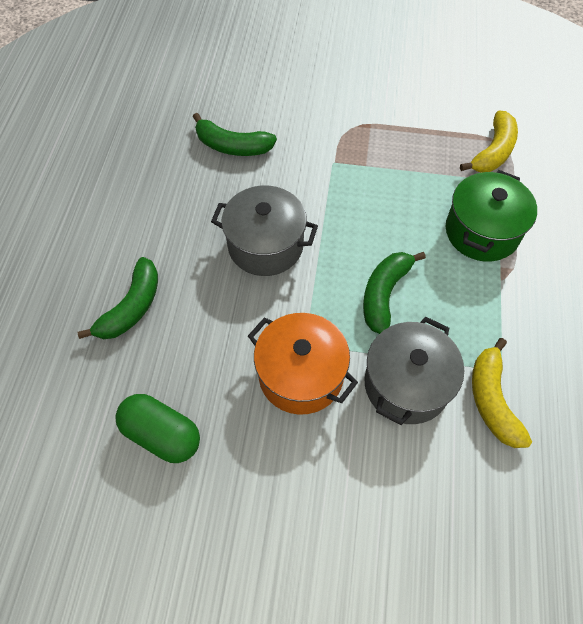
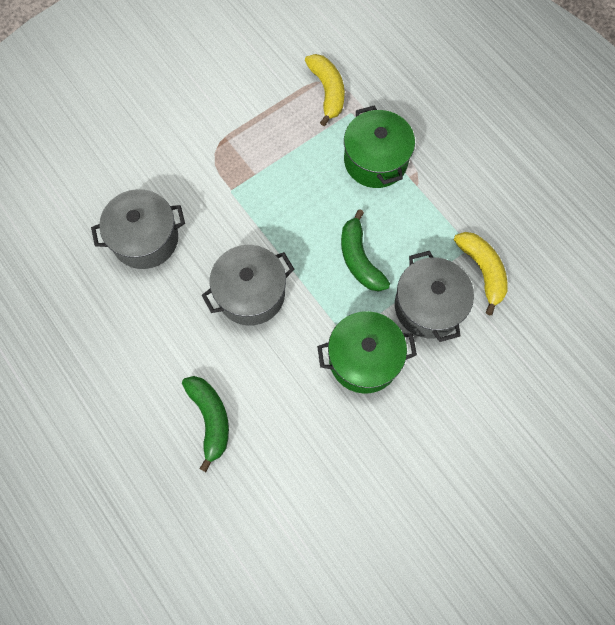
camera: 45 degrees left, 10 degrees up
(162, 434) = (322, 476): green capsule -> none
(232, 146) = (145, 239): green banana -> grey pot
(301, 375) = (364, 359): orange pot -> green pot
(492, 400) = (482, 271): yellow banana -> yellow banana turned 150 degrees counterclockwise

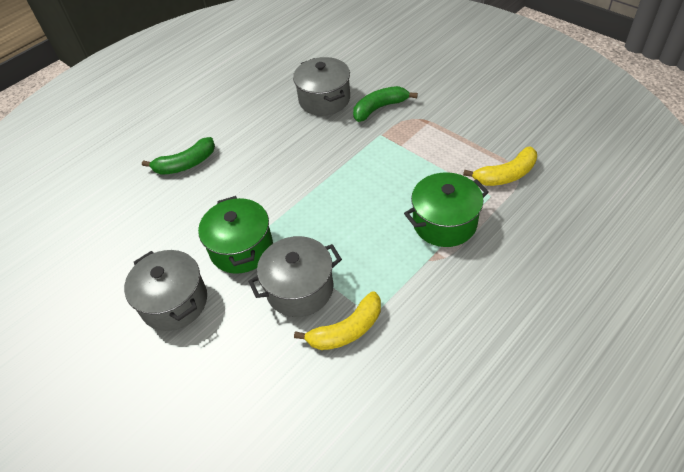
camera: 85 degrees right, 20 degrees down
(251, 294) = (290, 165): grey pot -> grey pot (174, 302)
(359, 259) = (337, 228): green banana -> green banana (379, 108)

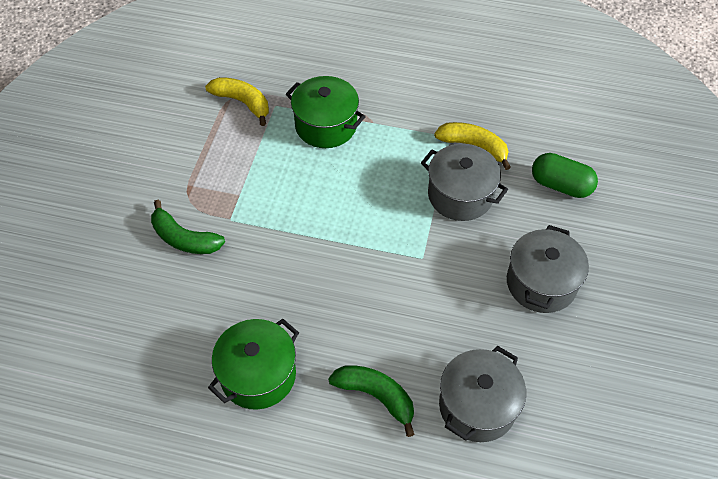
camera: 125 degrees left, 5 degrees up
(241, 248) = (450, 263): green pot -> green pot (258, 375)
(249, 382) = (561, 185): none -> green capsule
(324, 99) = (190, 304): grey pot -> grey pot (477, 406)

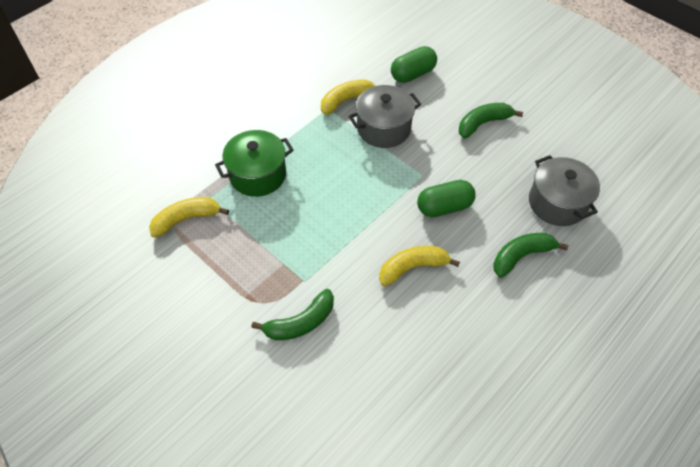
camera: 60 degrees left, 0 degrees up
(258, 375) = (464, 324): green pot -> none
(298, 300) = (412, 267): none -> yellow banana
(393, 295) = (444, 207): none -> green capsule
(541, 283) = (483, 123): grey pot -> green banana

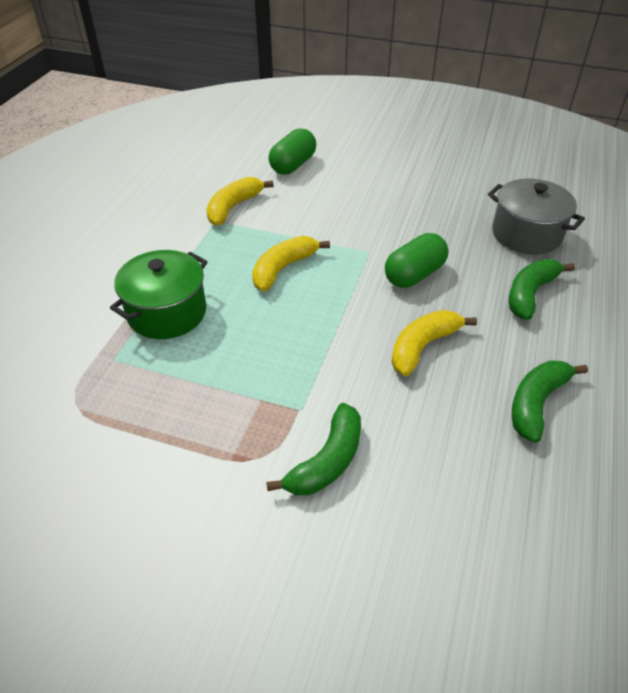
camera: 25 degrees left, 10 degrees down
(186, 219) = (93, 394): yellow banana -> yellow banana (283, 269)
(383, 128) = (294, 221): grey pot -> none
(483, 123) = (398, 187): green banana -> green banana (536, 403)

